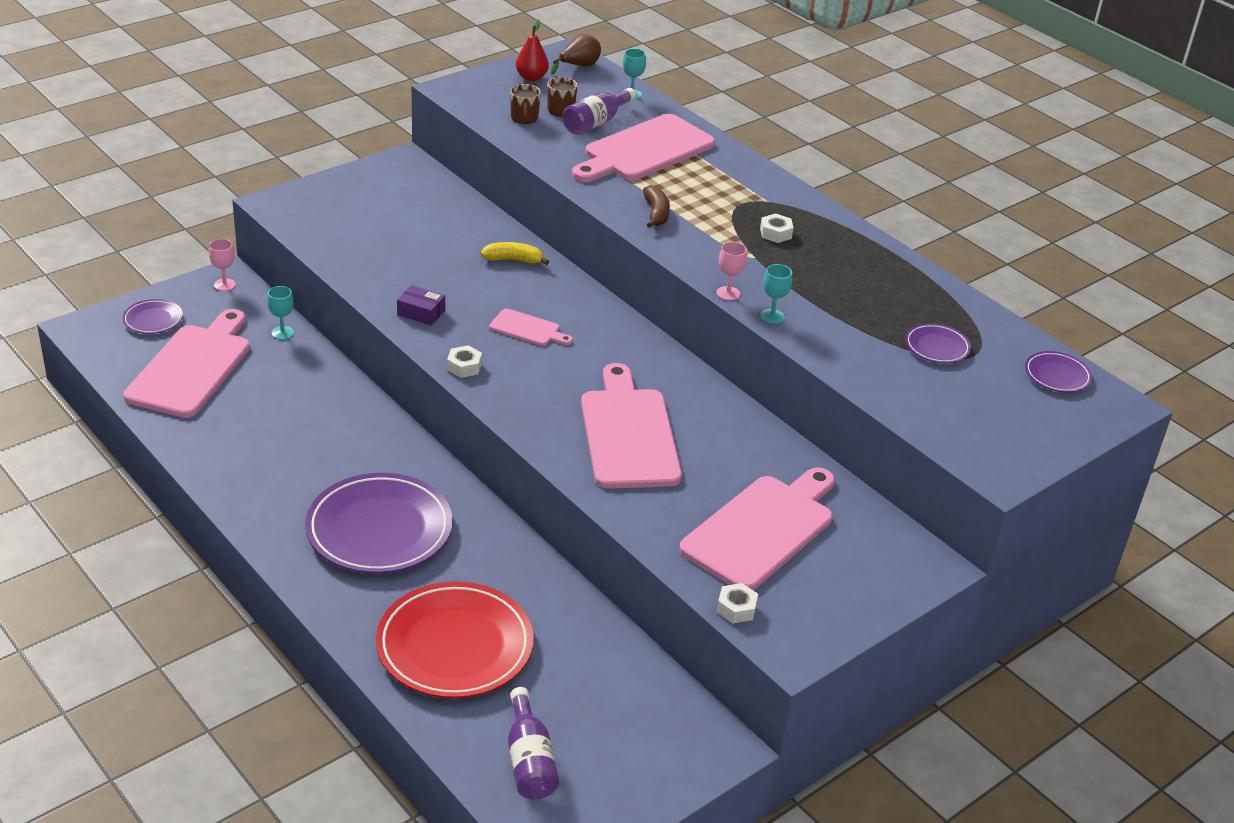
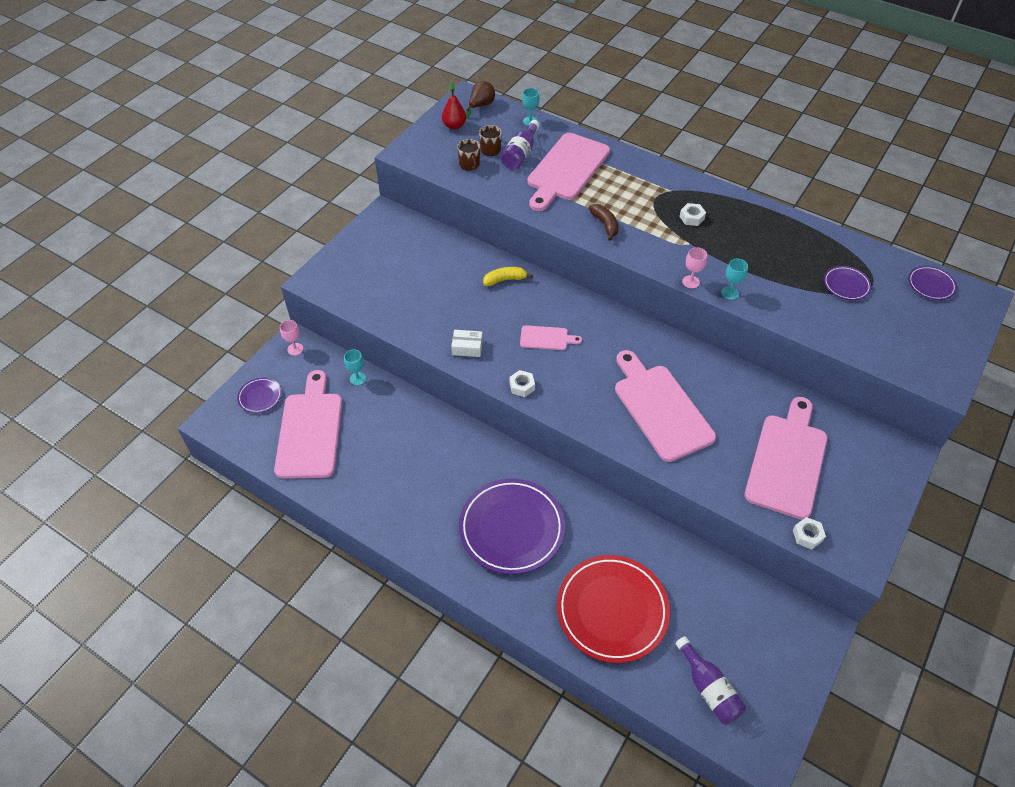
camera: 15 degrees left, 15 degrees up
(421, 312) = (467, 347): purple box -> white box

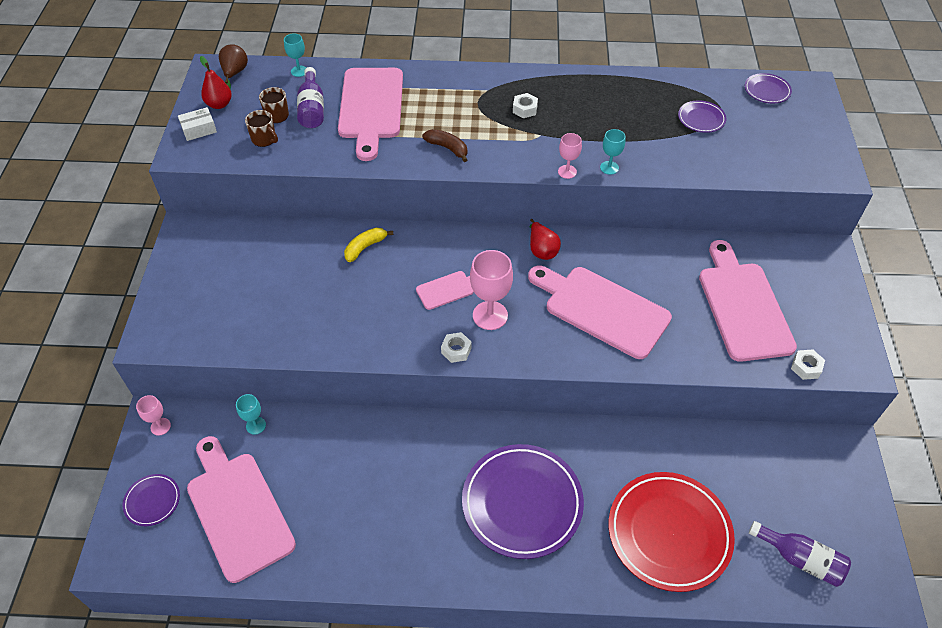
camera: 30 degrees left, 0 degrees up
(467, 347) = (373, 336): white box -> white box (199, 129)
(566, 372) = (490, 315): none -> pink goblet
(643, 340) = (542, 250): none -> red pear

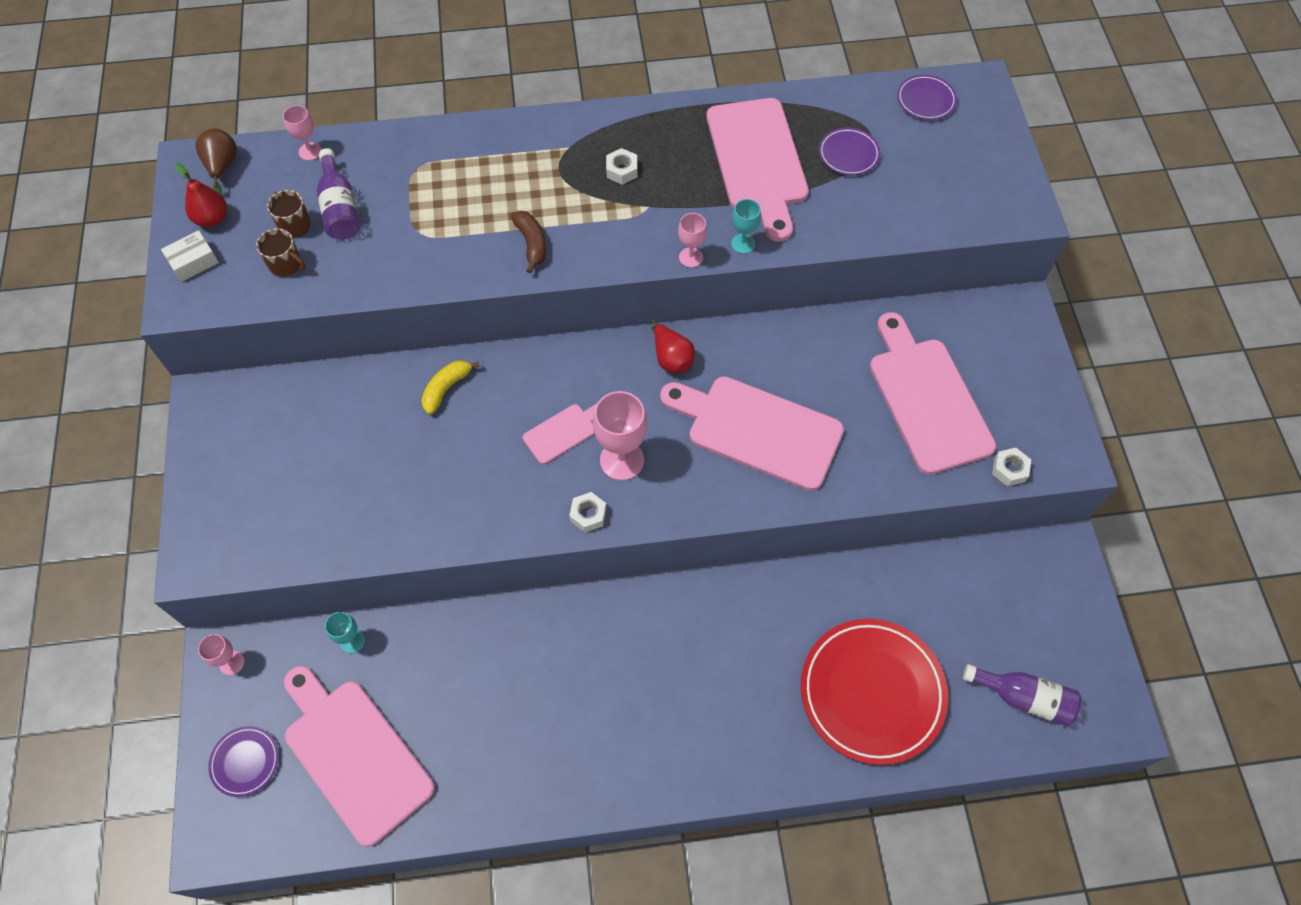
camera: 10 degrees left, 10 degrees up
(299, 71) = (310, 151): turquoise goblet -> pink goblet
(371, 107) = (418, 195): pink cutting board -> pink cutting board (757, 161)
(447, 148) = (531, 244): brown banana -> brown banana turned 45 degrees clockwise
(522, 503) = (696, 685): purple plate -> none

